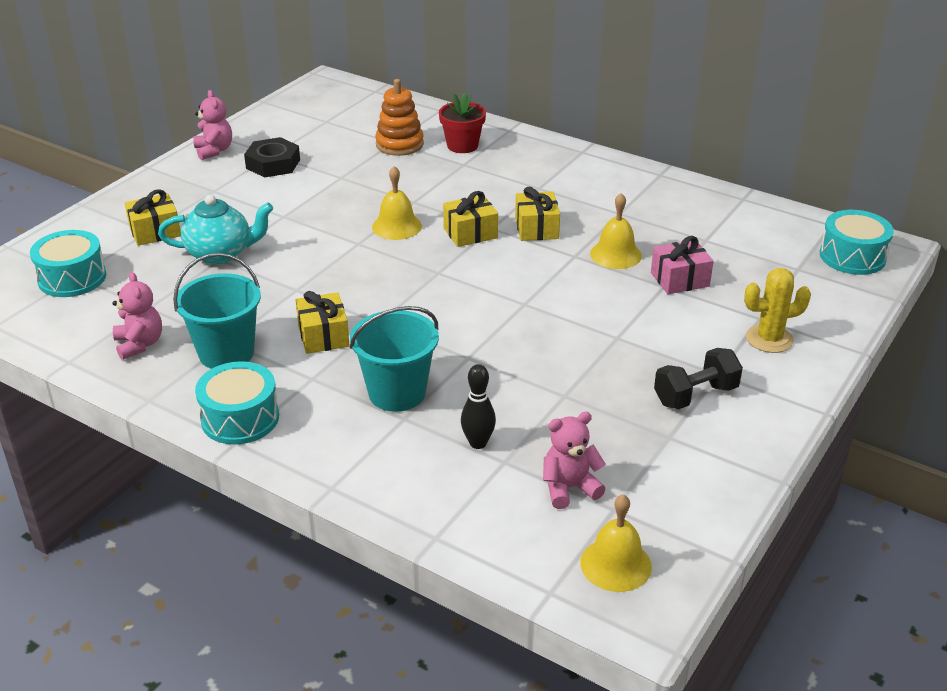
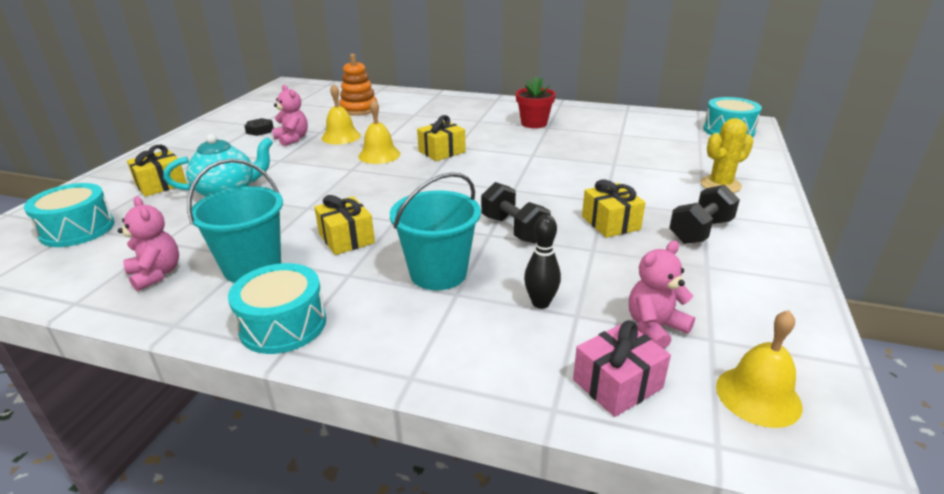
camera: 15 degrees left, 5 degrees down
(214, 151) = (207, 128): pink teddy bear -> pink teddy bear (292, 139)
(273, 164) = (260, 130): black nut -> black nut, size x0.61
(462, 145) = (407, 105): red flower pot -> red flower pot (534, 123)
(497, 356) = (514, 229): none -> black dumbbell
(536, 228) = (492, 143): yellow gift -> yellow gift (610, 223)
(615, 254) = (563, 150): yellow bell -> yellow bell (341, 136)
(679, 279) = (622, 158): pink gift -> pink gift (617, 384)

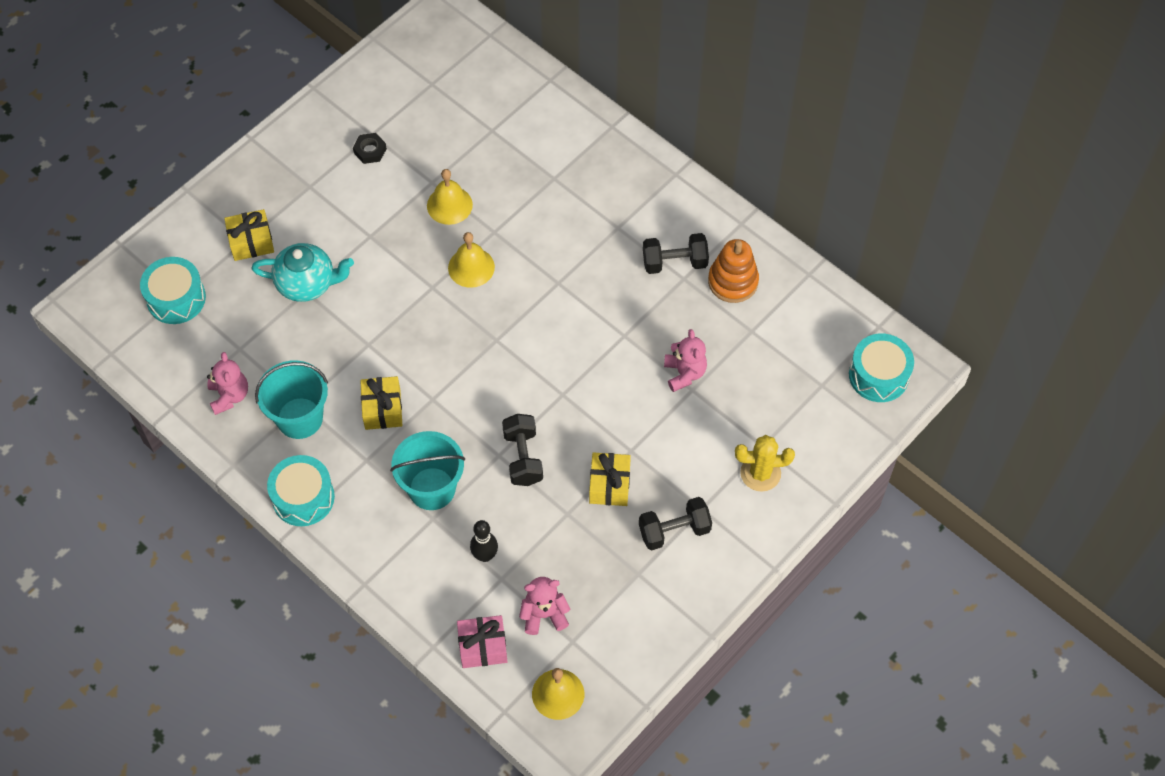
camera: 25 degrees right, 30 degrees up
(292, 139) = (397, 189): pink teddy bear -> pink teddy bear (684, 373)
(359, 109) = (497, 135): orange stacking toy -> orange stacking toy (733, 281)
(442, 152) = (536, 288): yellow gift -> none
(534, 123) = (674, 262): red flower pot -> black dumbbell

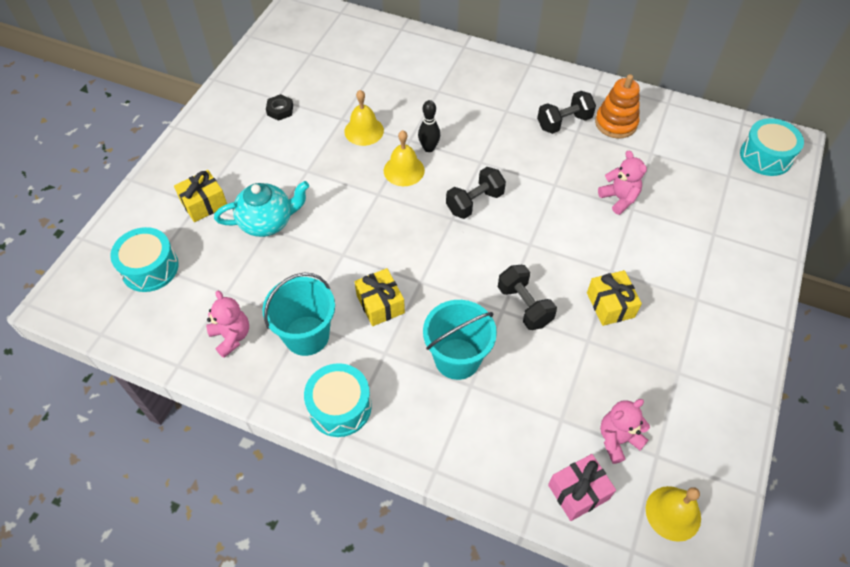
camera: 20 degrees left, 5 degrees down
(485, 555) = (535, 403): black bowling pin -> black bowling pin (429, 148)
(674, 530) = (686, 325): black dumbbell -> black dumbbell (474, 202)
(760, 473) = (726, 255): yellow cactus -> none

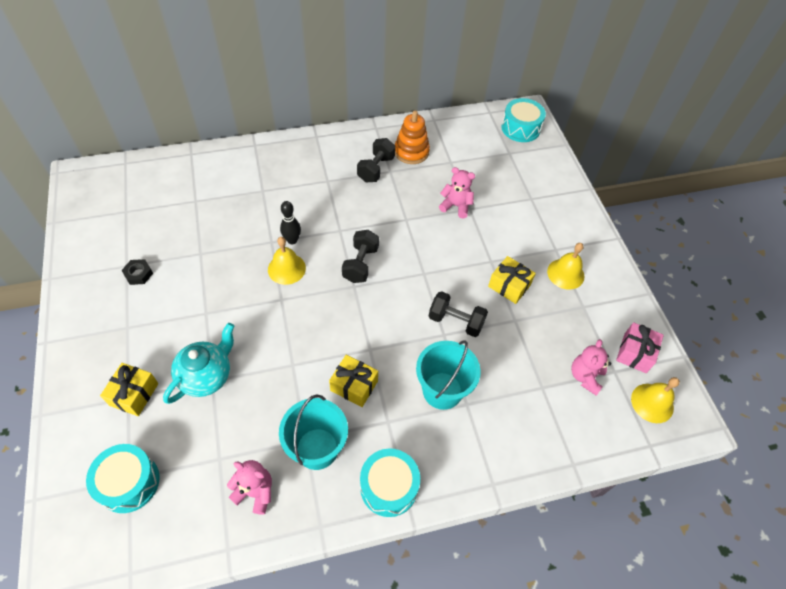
camera: 40 degrees left, 0 degrees up
(364, 131) = (228, 253): yellow bell -> yellow bell (565, 274)
(578, 492) = (591, 430): pink gift -> pink gift (635, 353)

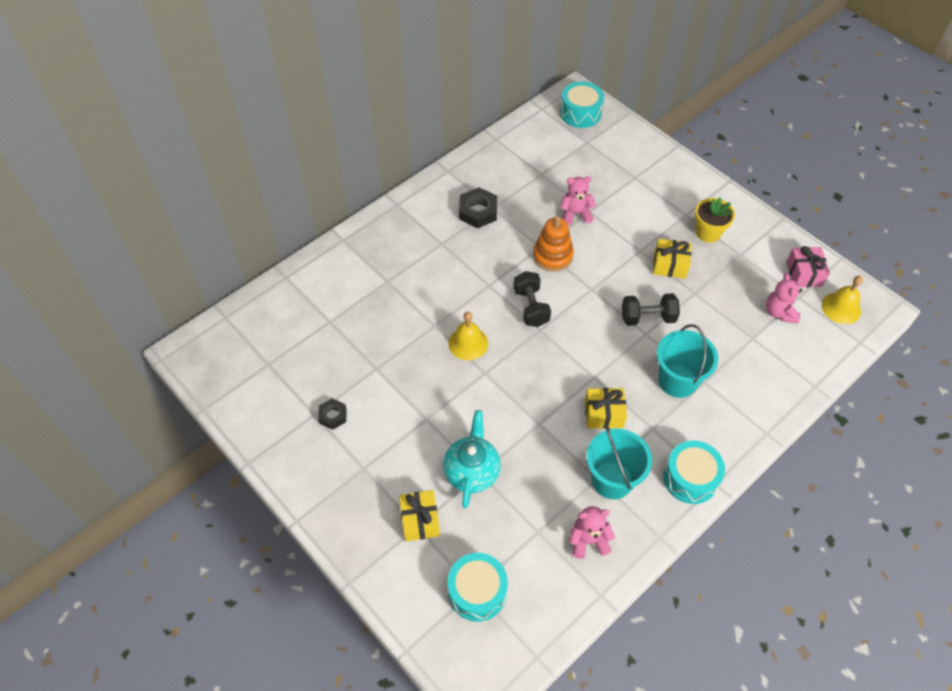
camera: 25 degrees left, 0 degrees up
(292, 240) = (452, 315): black bowling pin -> none
(376, 169) = (478, 211): black dumbbell -> black nut
(411, 152) = (498, 180): orange stacking toy -> orange stacking toy (552, 256)
(565, 274) = (708, 232): yellow bell -> yellow flower pot

